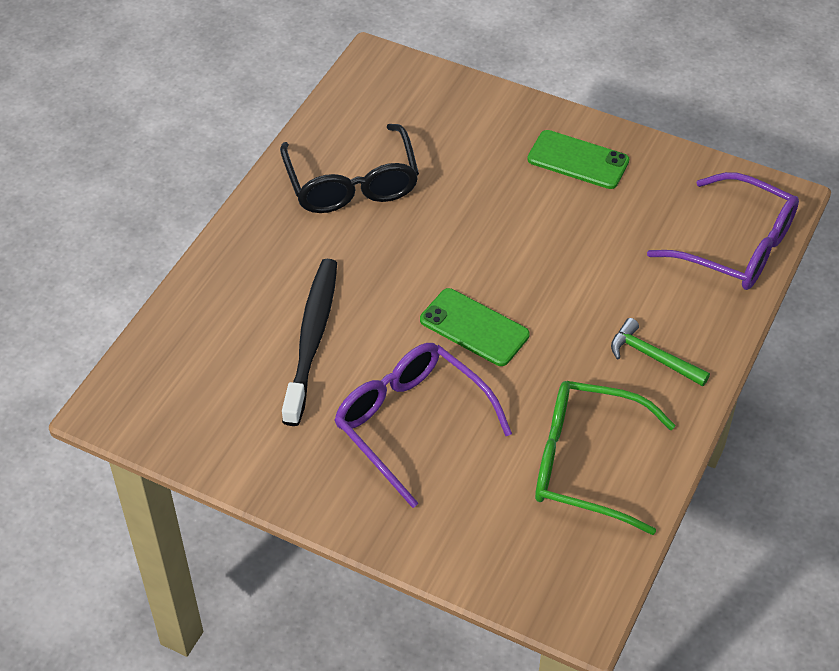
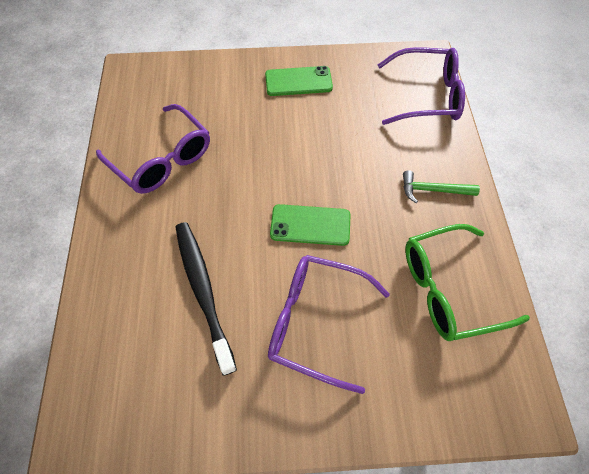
camera: 30 degrees left, 10 degrees up
(352, 184) = (162, 159): black glasses -> purple glasses

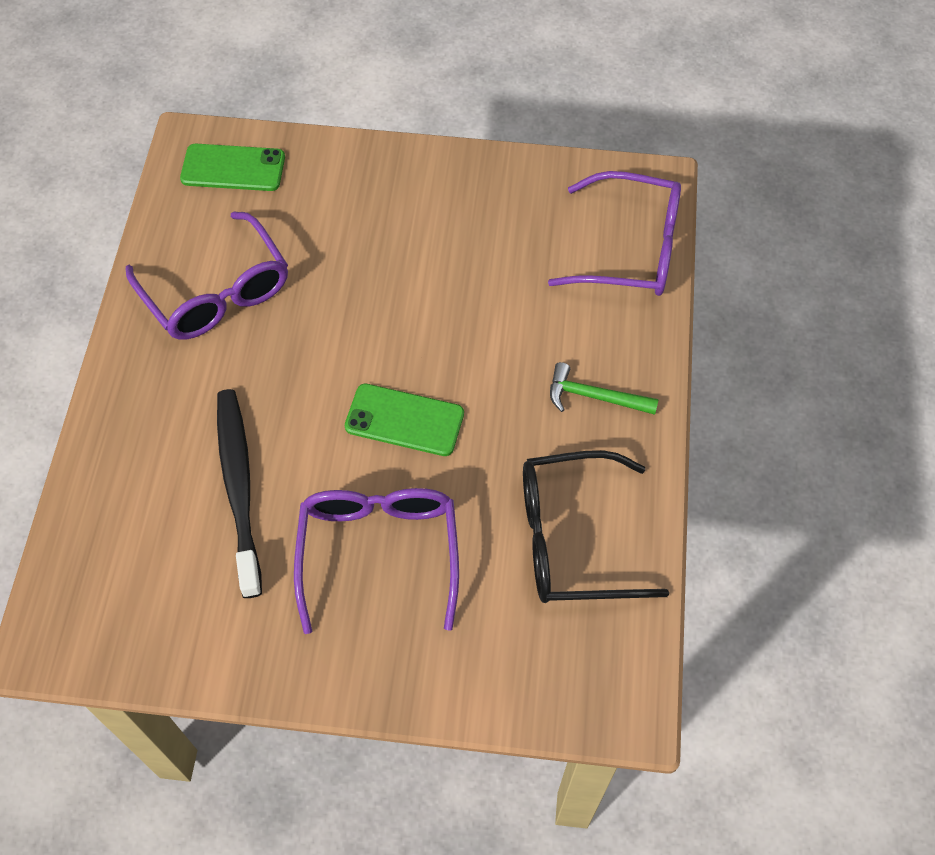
camera: 10 degrees right, 0 degrees up
(298, 81) = (441, 198): green phone -> green phone (233, 168)
(315, 322) = (379, 552): purple glasses -> purple glasses turned 60 degrees clockwise
(448, 289) = (571, 539): green glasses -> black glasses

